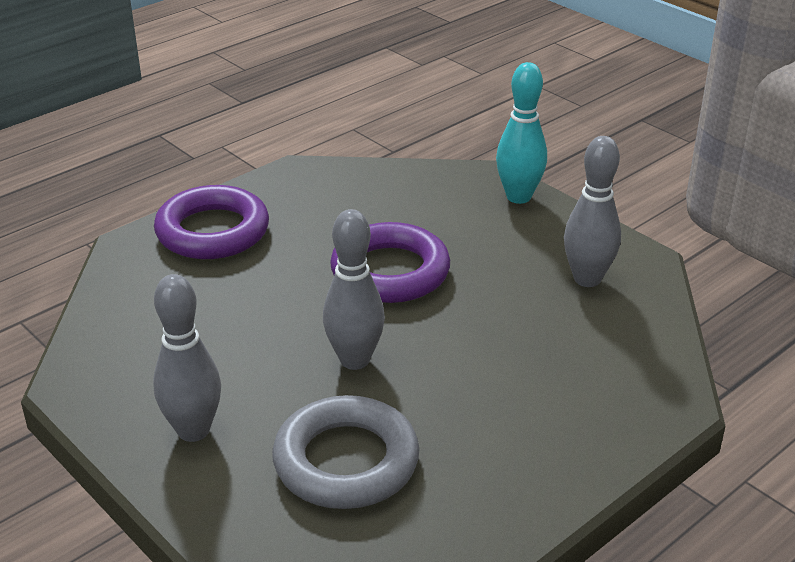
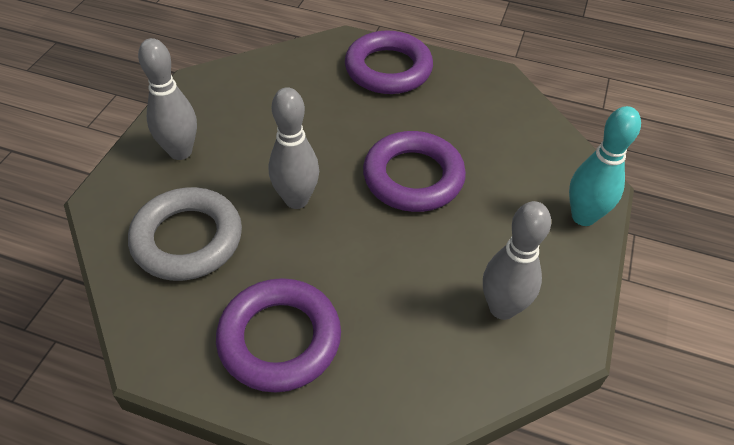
camera: 60 degrees right, 15 degrees up
(534, 428) = (279, 339): none -> purple ring

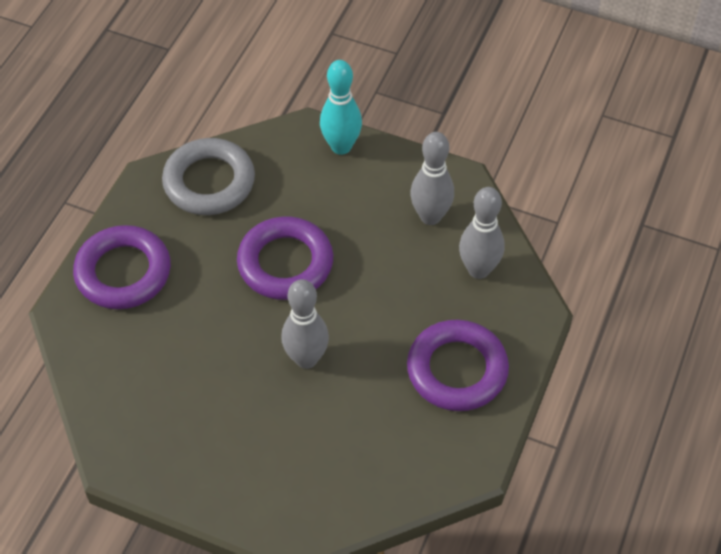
camera: 85 degrees left, 5 degrees up
(180, 152) = (231, 466): grey bowling pin -> grey bowling pin (478, 269)
(187, 239) = (349, 448): grey ring -> grey ring (209, 182)

